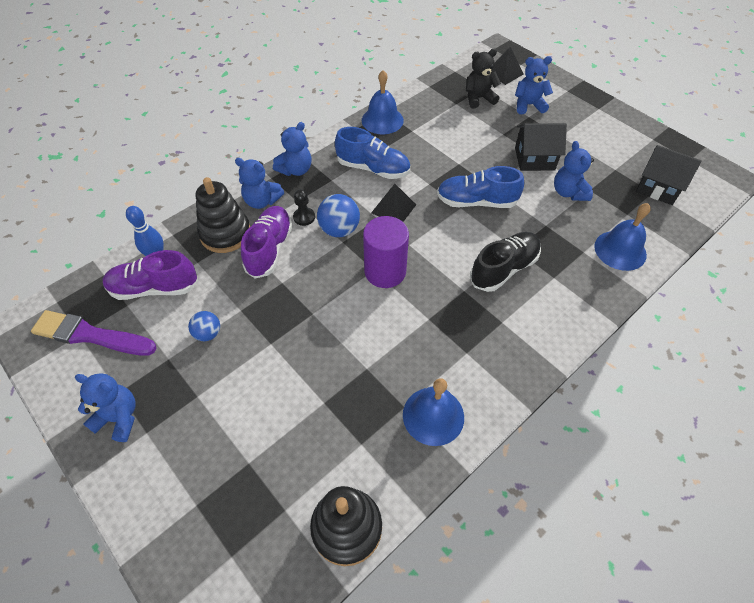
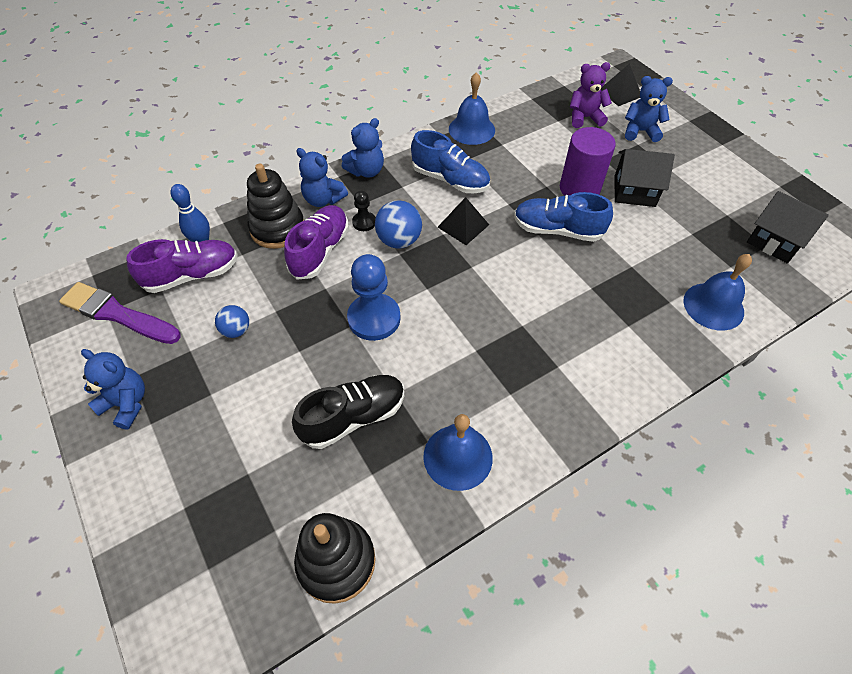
camera: 10 degrees right, 0 degrees up
(154, 288) = (192, 275): purple shoe -> purple shoe turned 150 degrees clockwise
(332, 303) = (374, 318): none -> blue pawn
(385, 271) = (439, 292): purple cylinder -> purple cylinder (579, 188)
(478, 98) = (584, 118): black teddy bear -> purple teddy bear
(504, 269) = (572, 308): black shoe -> black shoe (353, 417)
(568, 192) = (666, 233): blue teddy bear -> none

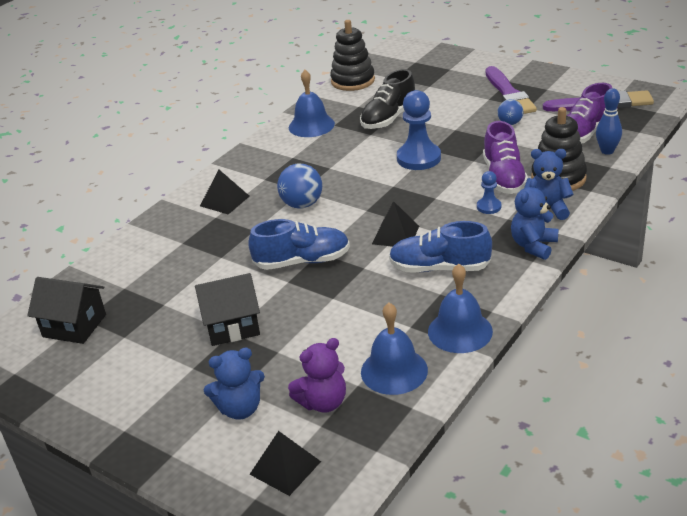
camera: 160 degrees right, 20 degrees down
(126, 404) = (533, 81): blue teddy bear -> none
(180, 391) = (509, 94): none -> purple brush
(364, 222) = (489, 207): black pawn -> blue pawn
(399, 240) = (444, 205): blue ball -> blue ball (302, 204)
(579, 188) = (295, 307): purple cylinder -> none
(613, 347) = (225, 201): none -> black pyramid
(713, 306) = (142, 252): blue bell -> blue bell (394, 371)

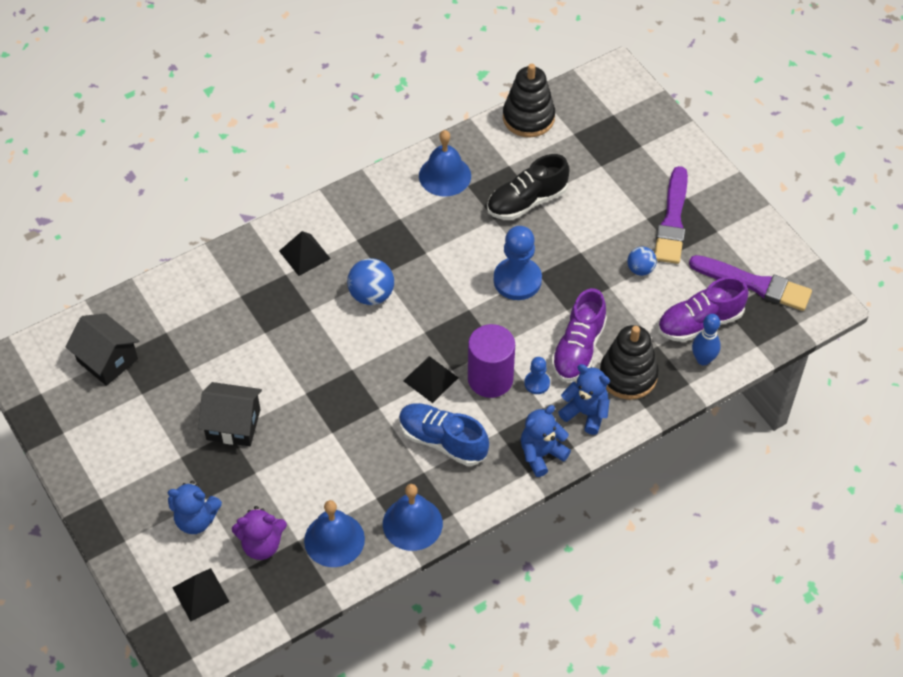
camera: 20 degrees right, 20 degrees up
(302, 261) = (331, 373): blue shoe -> none
(447, 217) = (490, 379): none -> purple cylinder

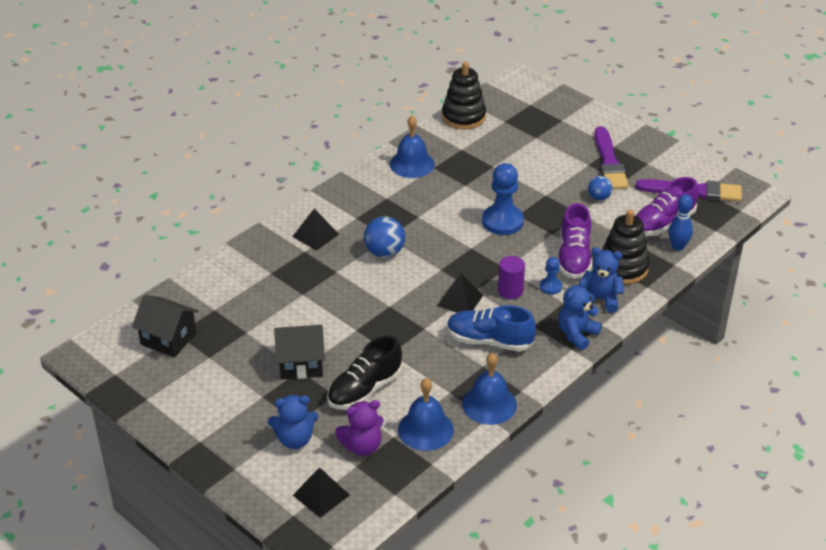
camera: 15 degrees left, 15 degrees down
(490, 379) = (510, 291): purple cylinder -> purple cylinder, size x0.63
(527, 201) = (487, 169): black shoe -> black shoe (365, 389)

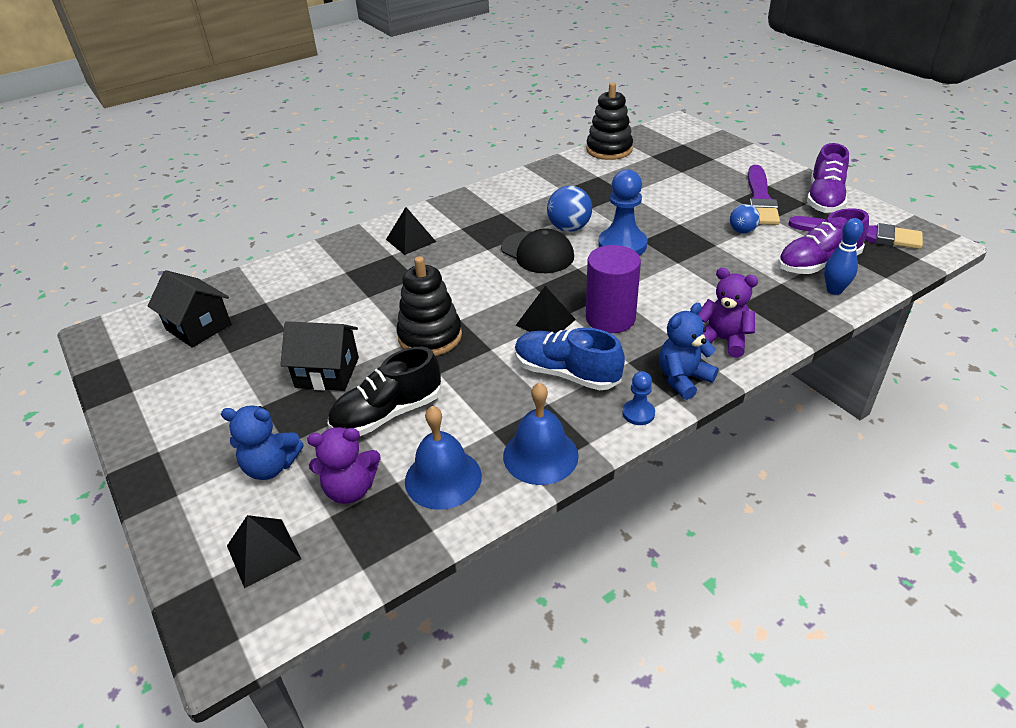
camera: 15 degrees right, 0 degrees up
(384, 252) = (477, 263): blue ball -> blue ball (569, 228)
(412, 164) = (540, 185): blue bell -> none
(432, 236) = (537, 253): none -> black cap
(510, 291) = (610, 318): purple cylinder -> purple cylinder, size x1.59
(550, 287) = (662, 319): blue pawn -> blue pawn (638, 413)
(574, 258) = (698, 290): purple shoe -> purple shoe (824, 199)
(600, 299) = (723, 340): blue teddy bear -> purple teddy bear
(623, 268) = (759, 307): black stacking toy -> black stacking toy (430, 336)

